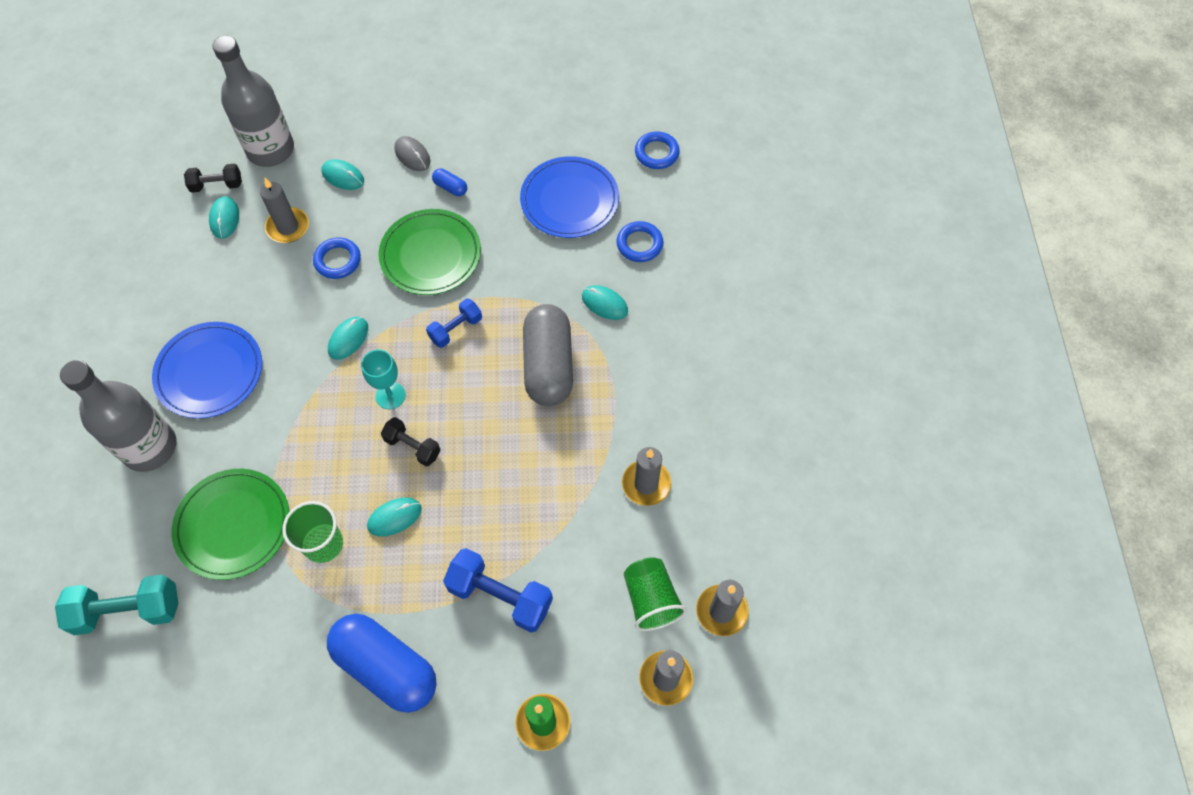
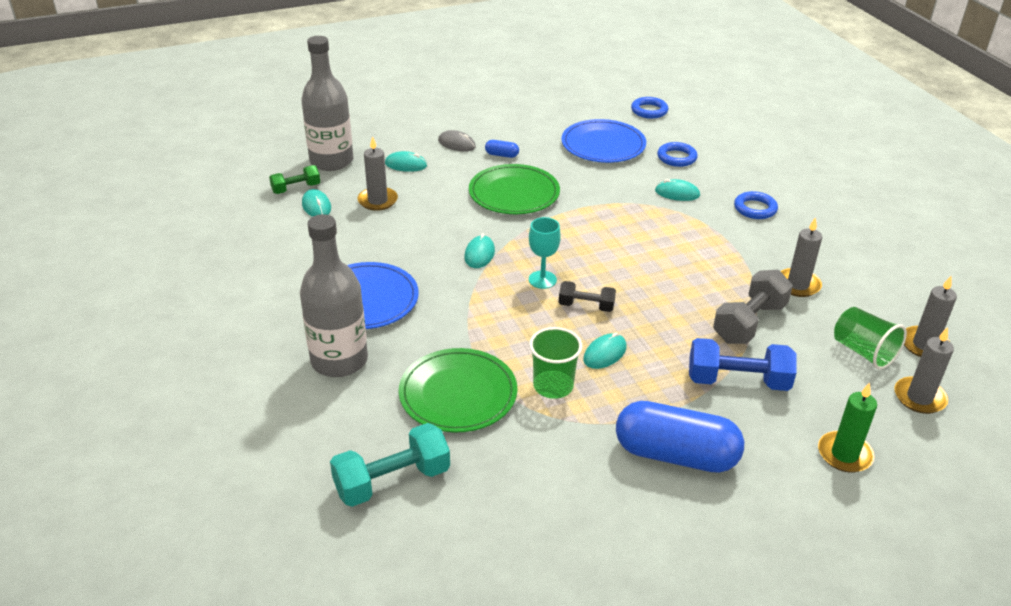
camera: 20 degrees left, 25 degrees down
(217, 185) = (296, 188): black dumbbell -> green dumbbell
(337, 260) = (436, 211): blue ring -> blue ring (755, 209)
(456, 329) = (568, 230): blue dumbbell -> none
(548, 365) = (661, 235): grey capsule -> none
(561, 522) = (749, 323): none -> grey dumbbell

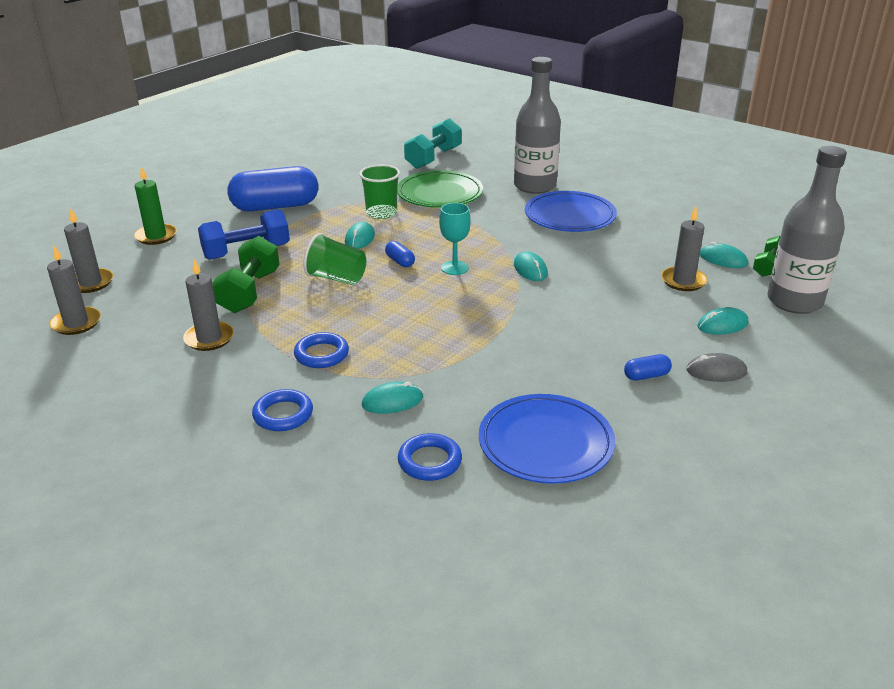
camera: 150 degrees right, 5 degrees down
(514, 193) = (571, 333): green plate -> none
(586, 306) = (400, 261): black dumbbell -> blue capsule
(649, 111) = (544, 553): blue ring -> blue ring (321, 354)
(749, 323) = (249, 292): grey dumbbell -> green dumbbell
(863, 352) = (138, 300): green cup -> green cup (337, 278)

